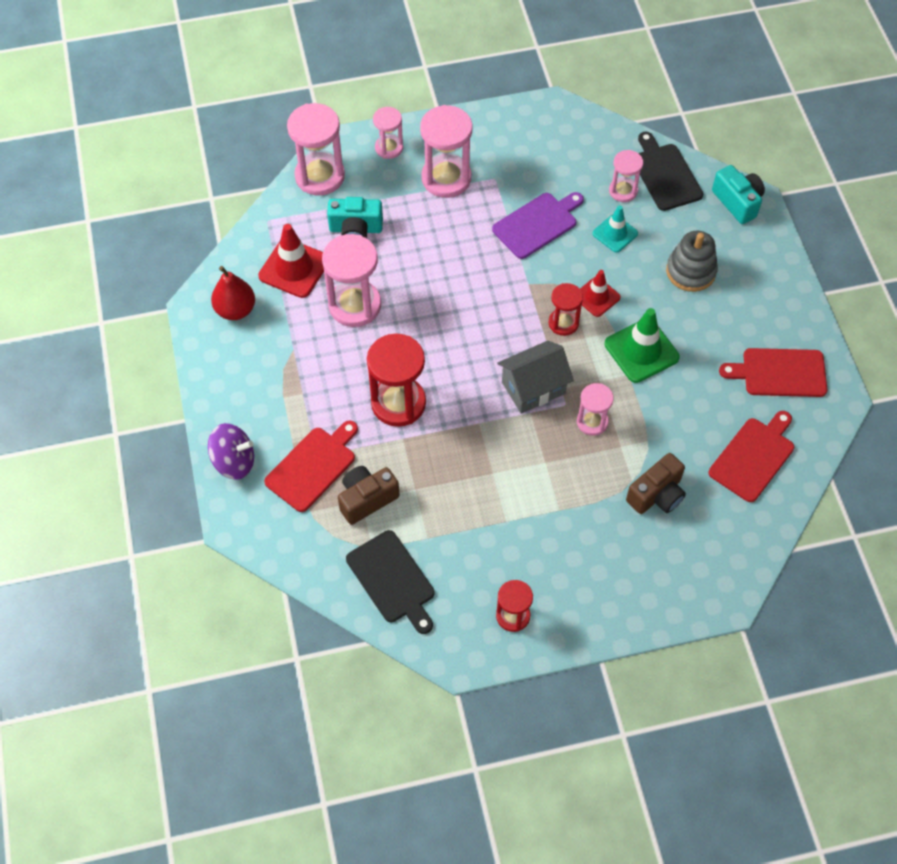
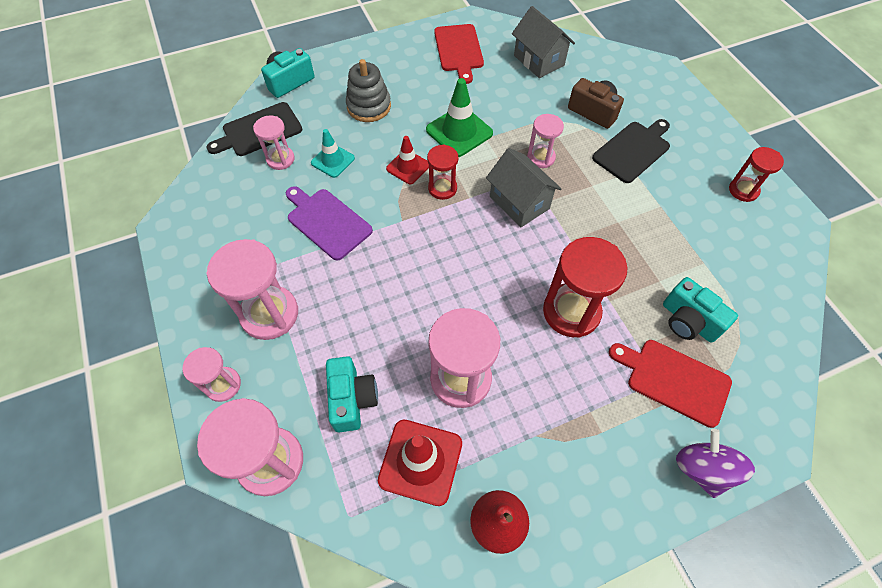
camera: 100 degrees left, 0 degrees up
(366, 499) = (688, 321): brown camera -> turquoise camera
(392, 580) = (758, 284): black cutting board -> black cutting board (633, 150)
(754, 457) = (539, 60): red cutting board -> grey house

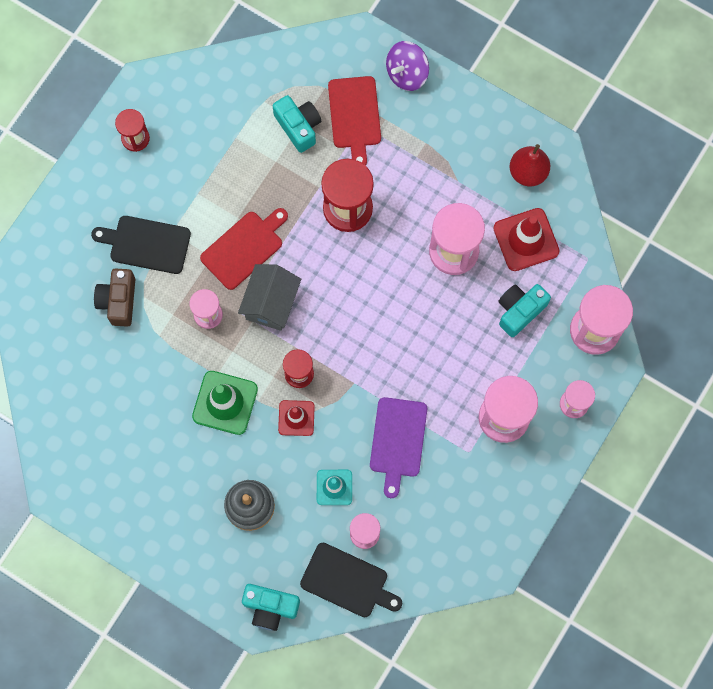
camera: 125 degrees left, 15 degrees up
(458, 50) = (114, 476): red cutting board -> red cutting board (244, 248)
(539, 60) = (78, 389): grey house -> none
(688, 321) = (298, 127): turquoise camera -> turquoise camera turned 45 degrees counterclockwise

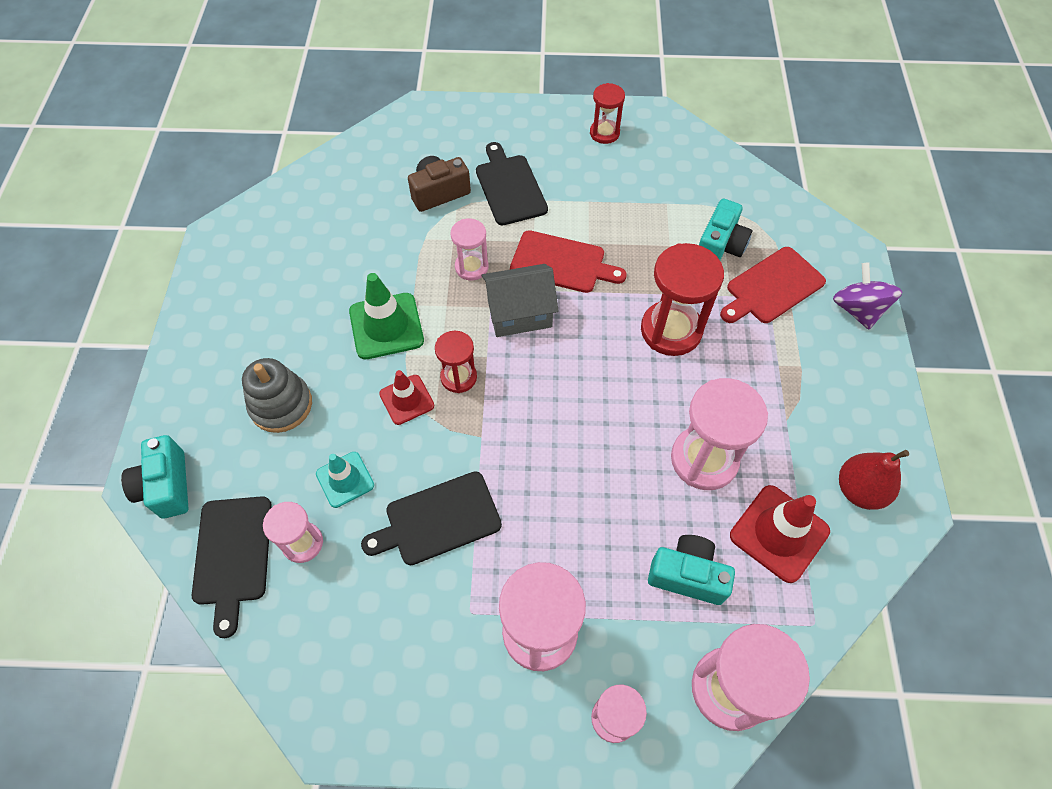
camera: 60 degrees right, 15 degrees down
(397, 441) = (438, 519): purple cutting board -> black cutting board
(407, 73) = (857, 310): purple spinning top -> purple spinning top turned 60 degrees clockwise

